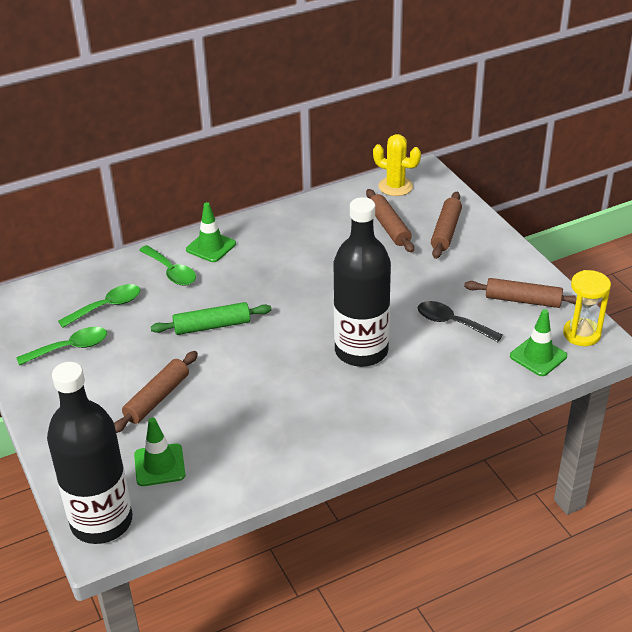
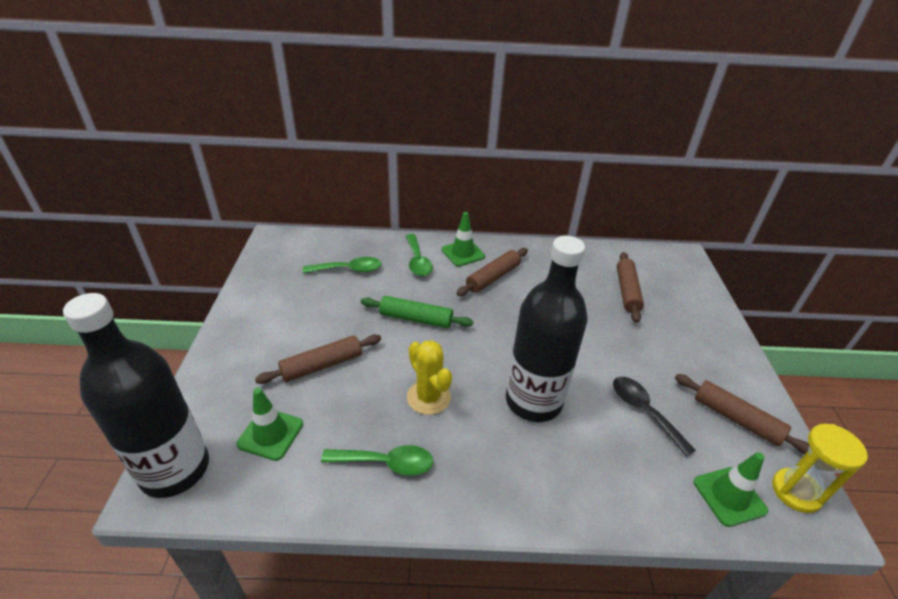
camera: 25 degrees right, 0 degrees up
(70, 348) = (294, 291): green spoon -> green spoon (386, 463)
(395, 186) = (651, 259): yellow cactus -> yellow cactus (428, 397)
(446, 231) = (681, 315): brown rolling pin -> brown rolling pin (493, 277)

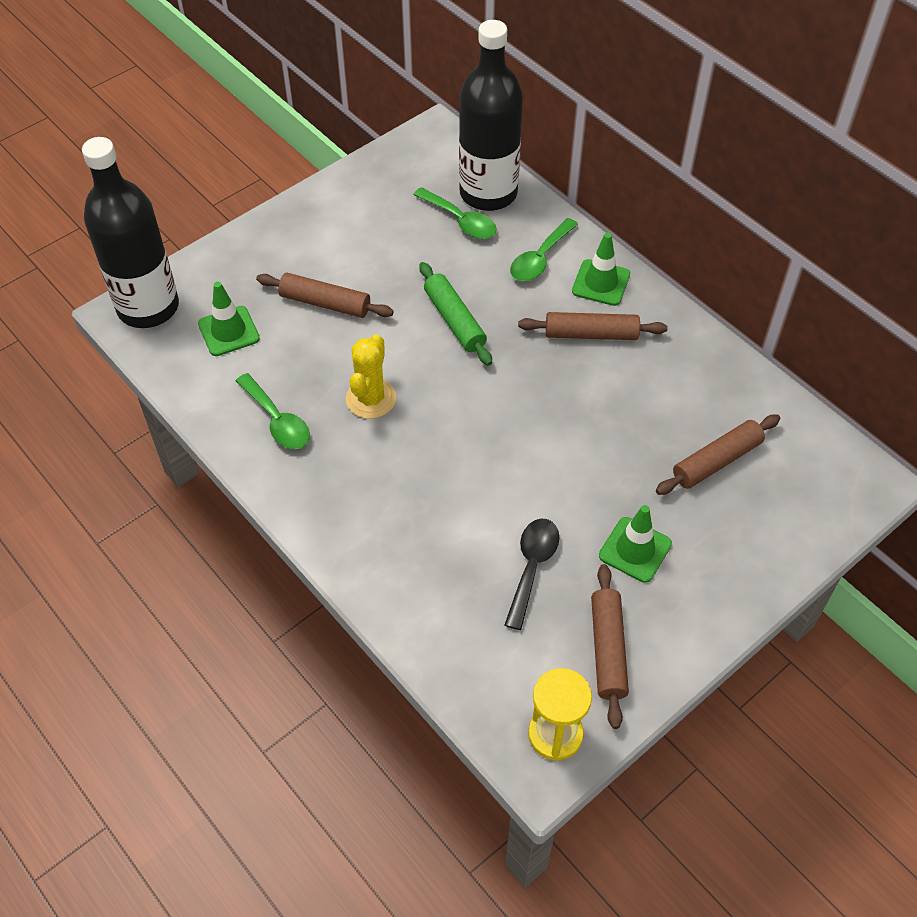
camera: 50 degrees right, 15 degrees up
(533, 401) = (449, 475): black bottle -> black bottle (488, 193)
(729, 496) = (492, 680): green traffic cone -> green traffic cone (635, 550)

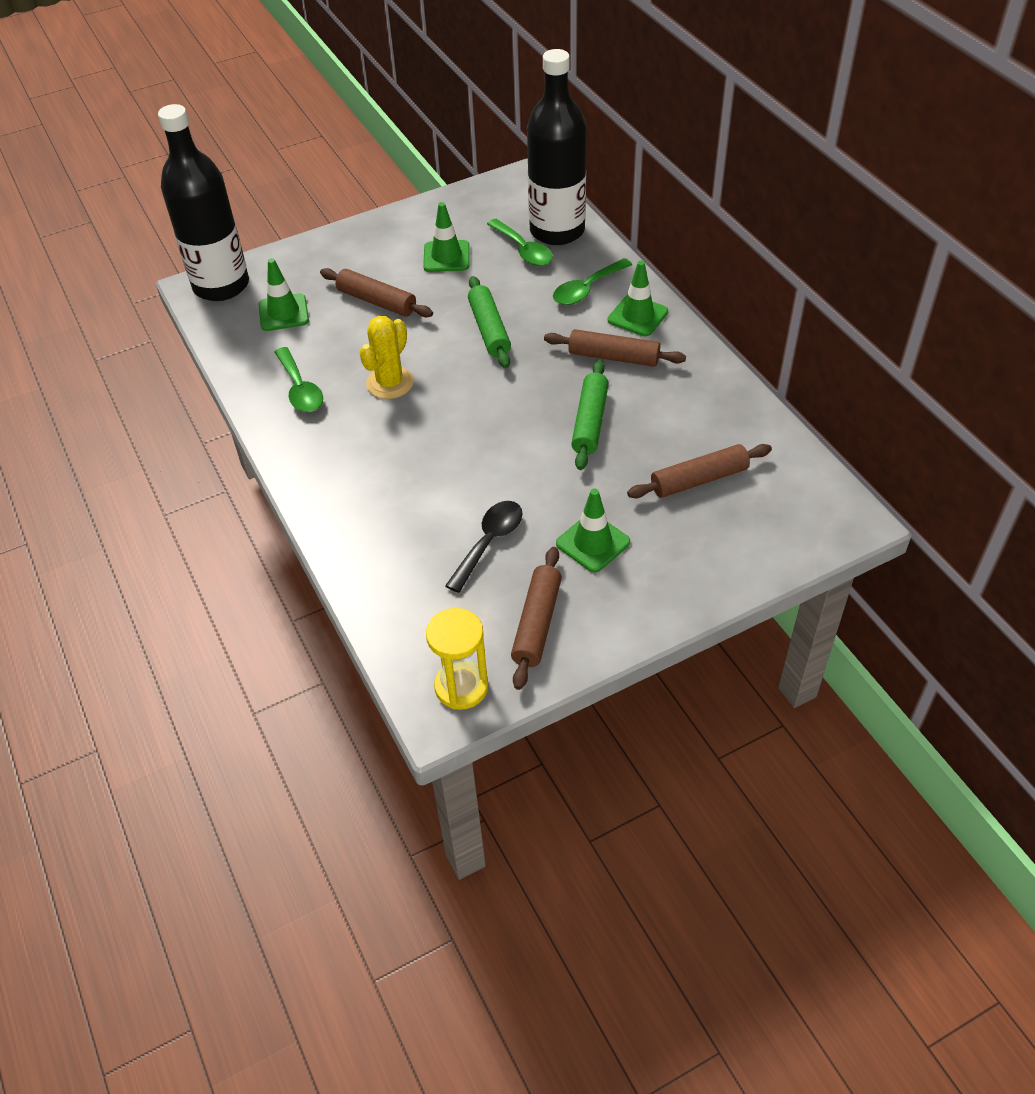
camera: 15 degrees right, 5 degrees down
(382, 239) = (446, 257): none -> green traffic cone
(590, 413) = (590, 422): none -> green rolling pin

